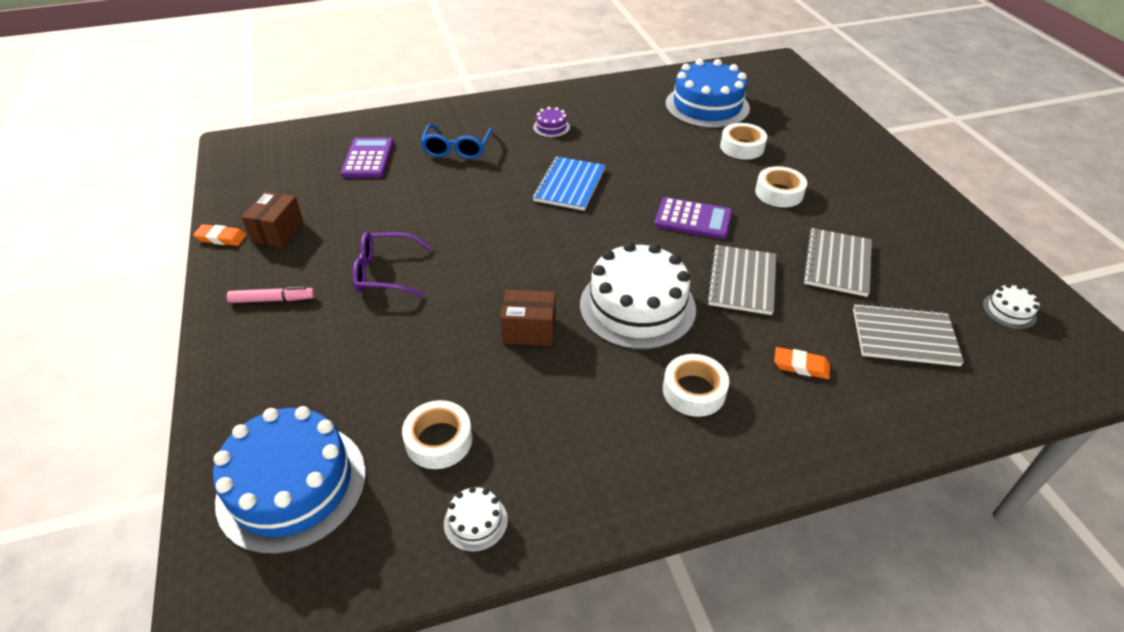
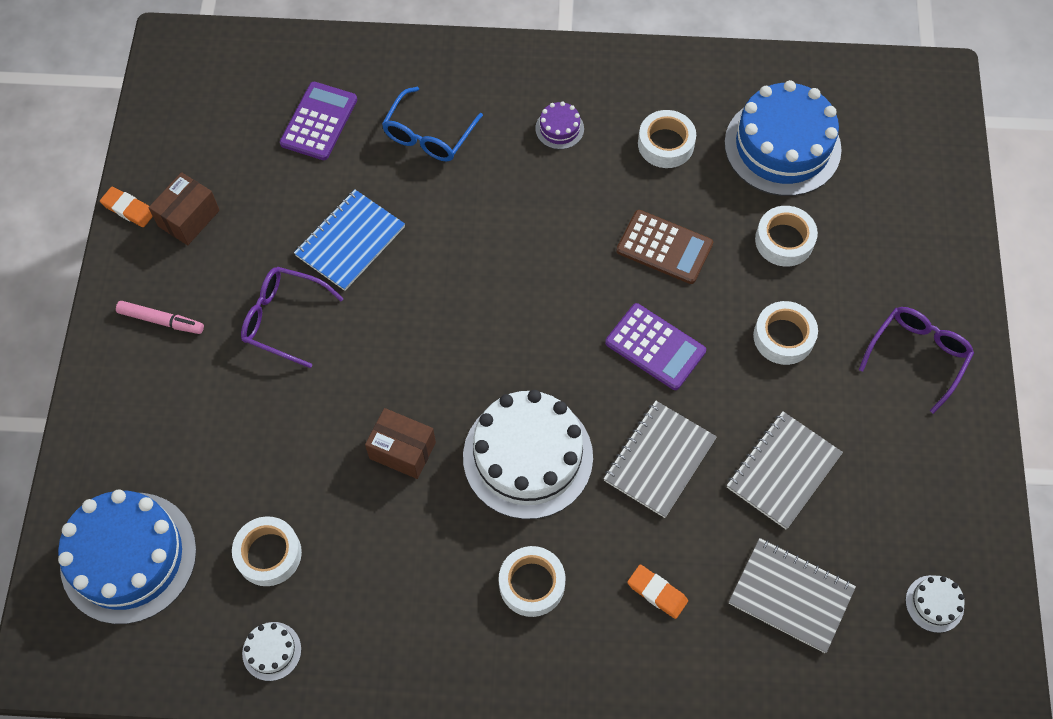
camera: 20 degrees right, 20 degrees up
(569, 185) = (536, 243): blue notebook -> blue notebook (350, 241)
(629, 120) = (665, 144): none -> white tape
(663, 167) = (664, 247): none -> brown calculator
(875, 181) = (918, 355): none -> purple glasses

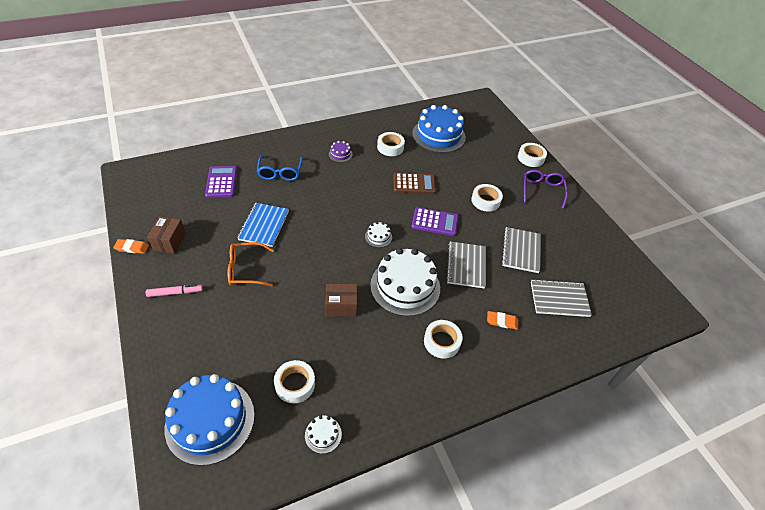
camera: 30 degrees left, 15 degrees down
(283, 319) = (245, 269): purple glasses -> orange glasses
(784, 240) = (462, 167): white tape -> white tape (531, 158)
(934, 603) = (617, 279): white cake -> white cake (378, 237)

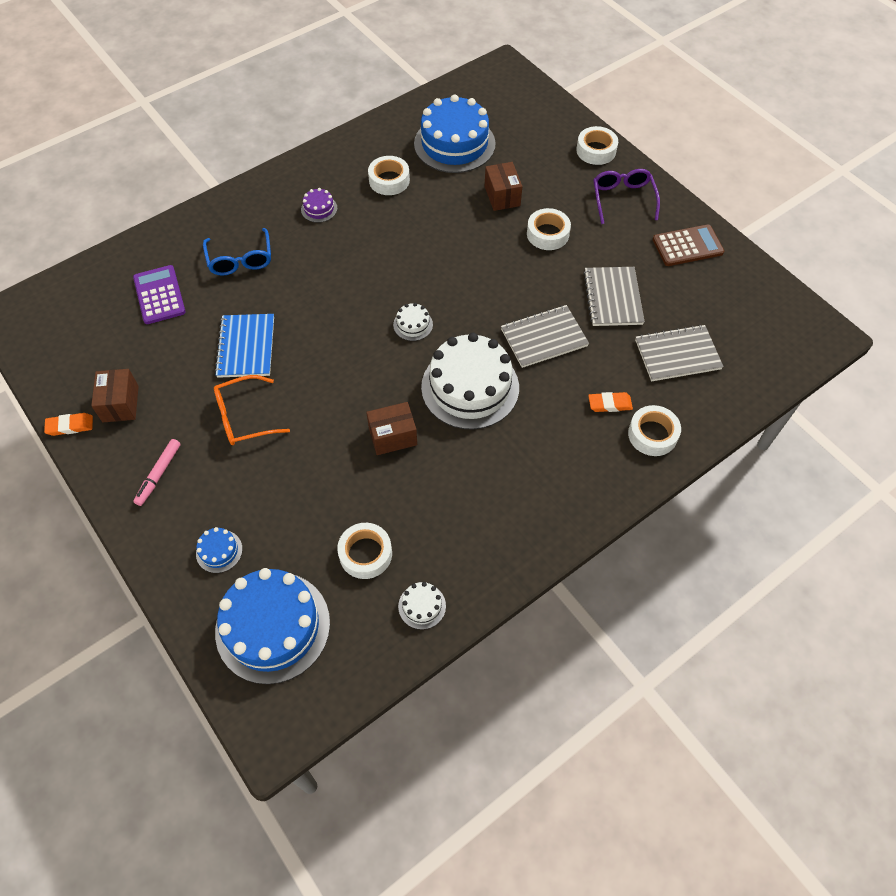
camera: 10 degrees left, 10 degrees up
(175, 293) = (159, 474): pink marker -> pink marker turned 135 degrees clockwise
(194, 355) = (219, 551): none -> blue cake
(414, 184) = (440, 231): brown calculator -> brown calculator (687, 246)
(434, 222) = (485, 283): purple calculator -> none
(442, 342) = (538, 451): white tape -> white tape (652, 434)
(461, 171) = (502, 196): none -> brown box
(466, 265) = (544, 337): grey notebook -> grey notebook turned 75 degrees clockwise

